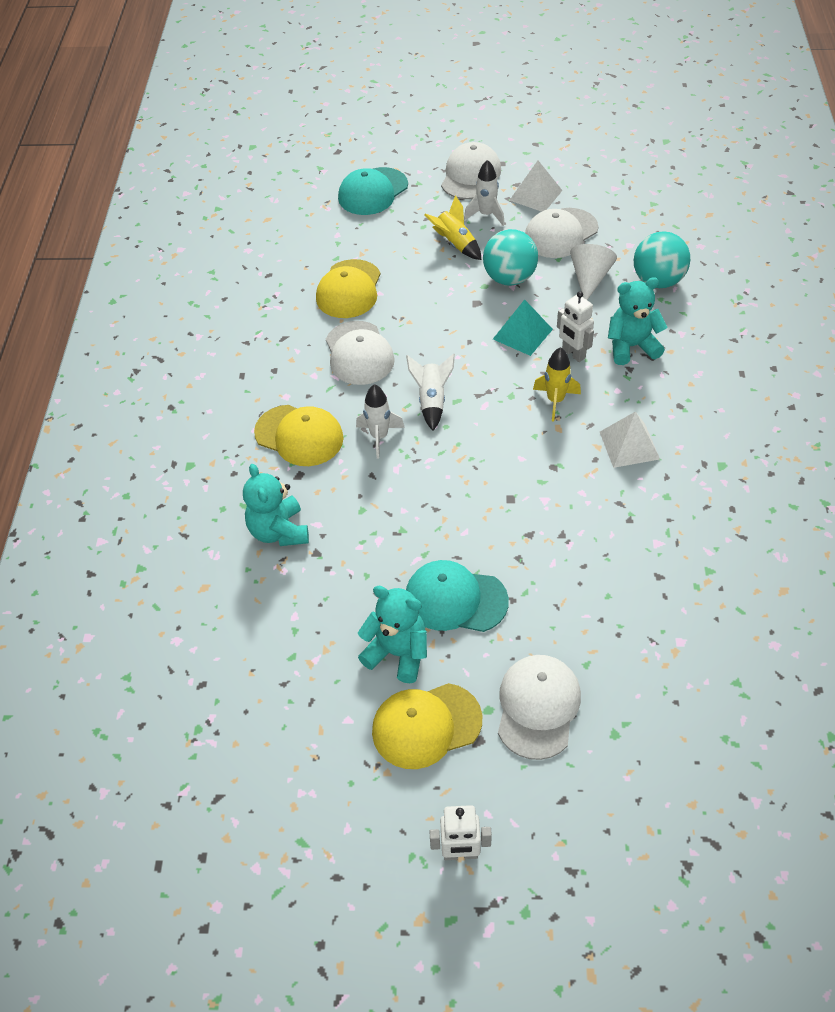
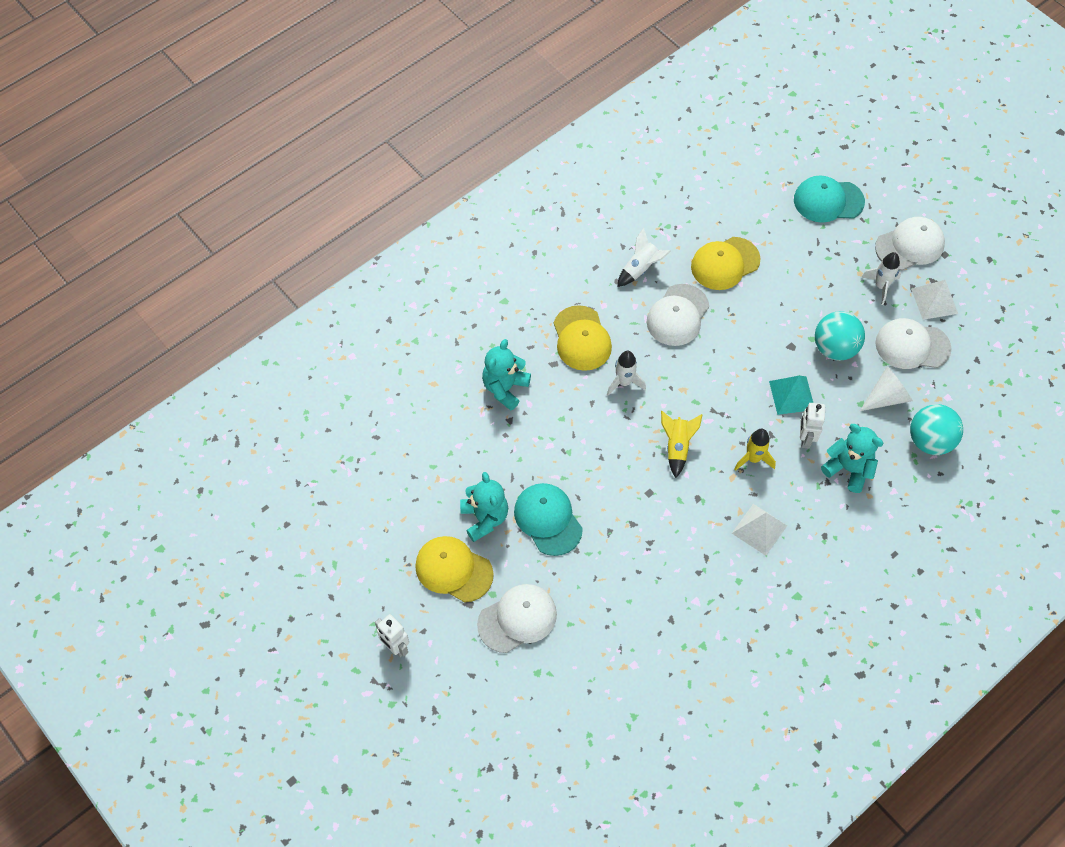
camera: 45 degrees right, 10 degrees up
(432, 401) = (681, 388): white rocket -> white rocket (640, 269)
(455, 244) = (832, 290): yellow rocket -> yellow rocket (677, 447)

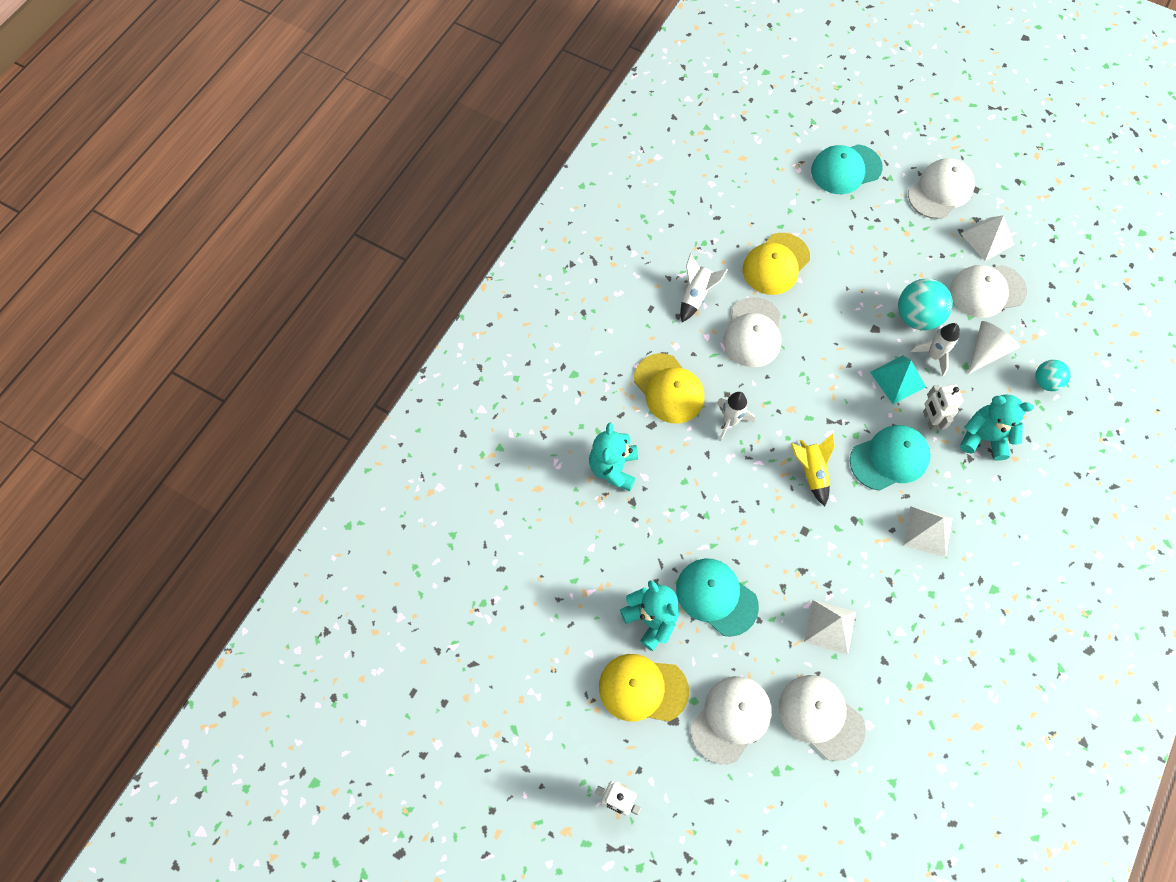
camera: 20 degrees left, 5 degrees up
(595, 644) = (821, 717): none -> white cap
(636, 576) = (830, 627): none -> white pyramid
(753, 458) = (890, 458): yellow rocket -> turquoise cap
(881, 286) = (932, 240): white rocket -> white rocket (933, 355)
(930, 441) = (1045, 382): turquoise ball -> turquoise ball, size x0.60

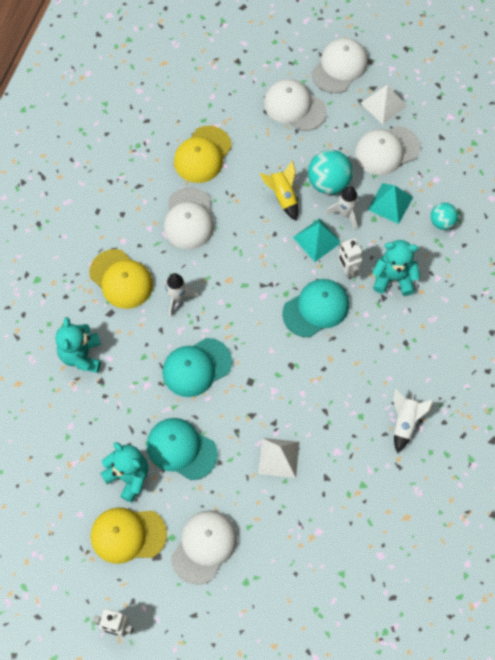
camera: 10 degrees left, 0 degrees up
(696, 295) = (136, 193): white rocket -> white rocket (405, 422)
(811, 472) = (251, 331): yellow rocket -> yellow rocket (283, 196)
(821, 717) = (278, 532): white cap -> white cap (294, 106)
(845, 169) = (255, 60): turquoise cap -> turquoise cap (196, 367)
(927, 531) = (353, 365): white pyramid -> none
(986, 351) = (390, 203): white cone -> turquoise pyramid

